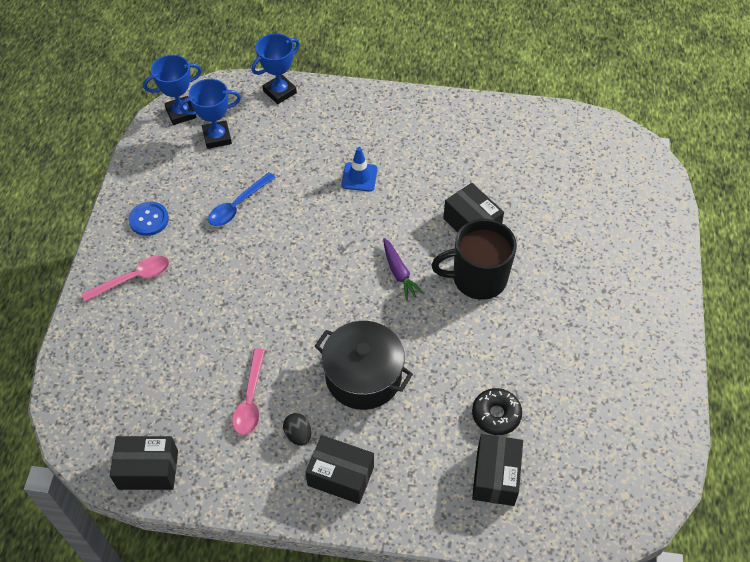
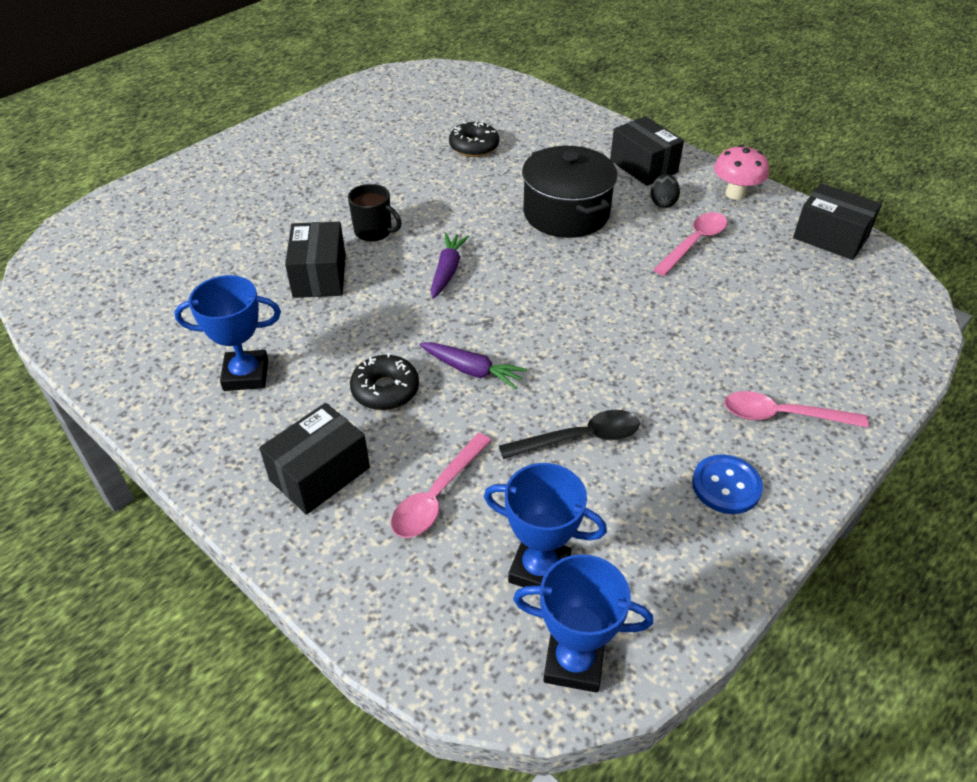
camera: 145 degrees left, 10 degrees down
(238, 205) = (579, 438): blue spoon -> black spoon
(245, 484) = (735, 194): none -> pink mushroom
(280, 92) = (369, 599): blue trophy -> blue trophy (246, 375)
(286, 142) = (437, 495): none -> pink spoon
(323, 213) = (472, 370): none -> purple carrot
(359, 177) = (385, 390): blue traffic cone -> black donut
(477, 278) = (374, 231): black mug -> black mug, size x0.56
(495, 476) = (514, 120): black box -> black box (320, 474)

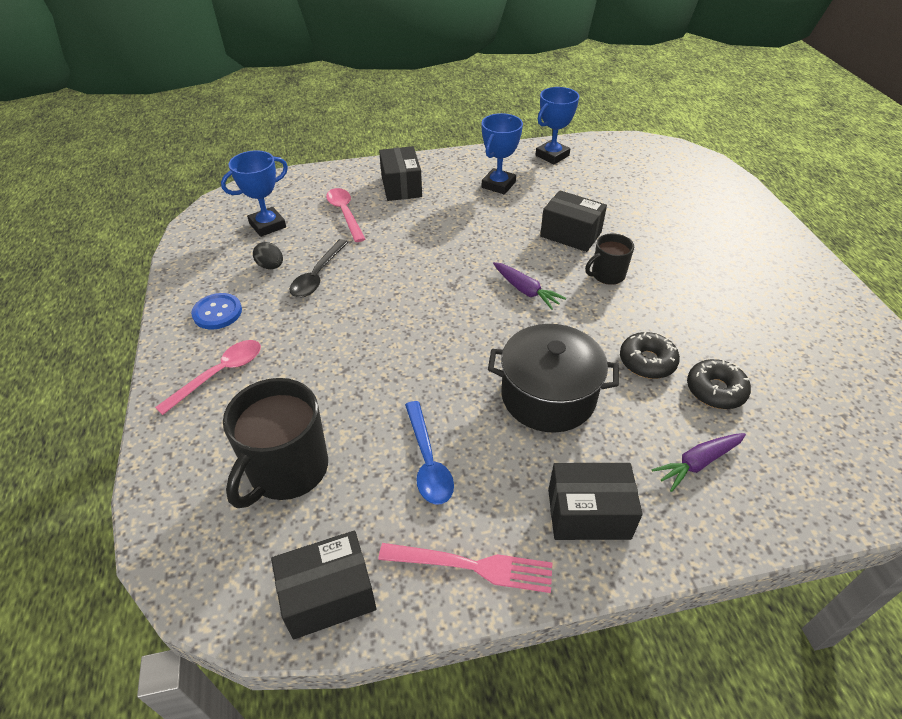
camera: 125 degrees right, 0 degrees up
(385, 390) = (436, 224): black donut -> black donut (647, 361)
(472, 370) = (415, 260): purple carrot -> purple carrot (697, 463)
(574, 662) = (218, 215): blue trophy -> blue trophy (552, 155)
(663, 202) = (509, 482): black egg -> black egg (271, 266)
(694, 243) = (427, 461): pink spoon -> blue spoon
(735, 194) = (473, 566): pink mushroom -> pink fork
(794, 306) = (287, 470): none -> black mug

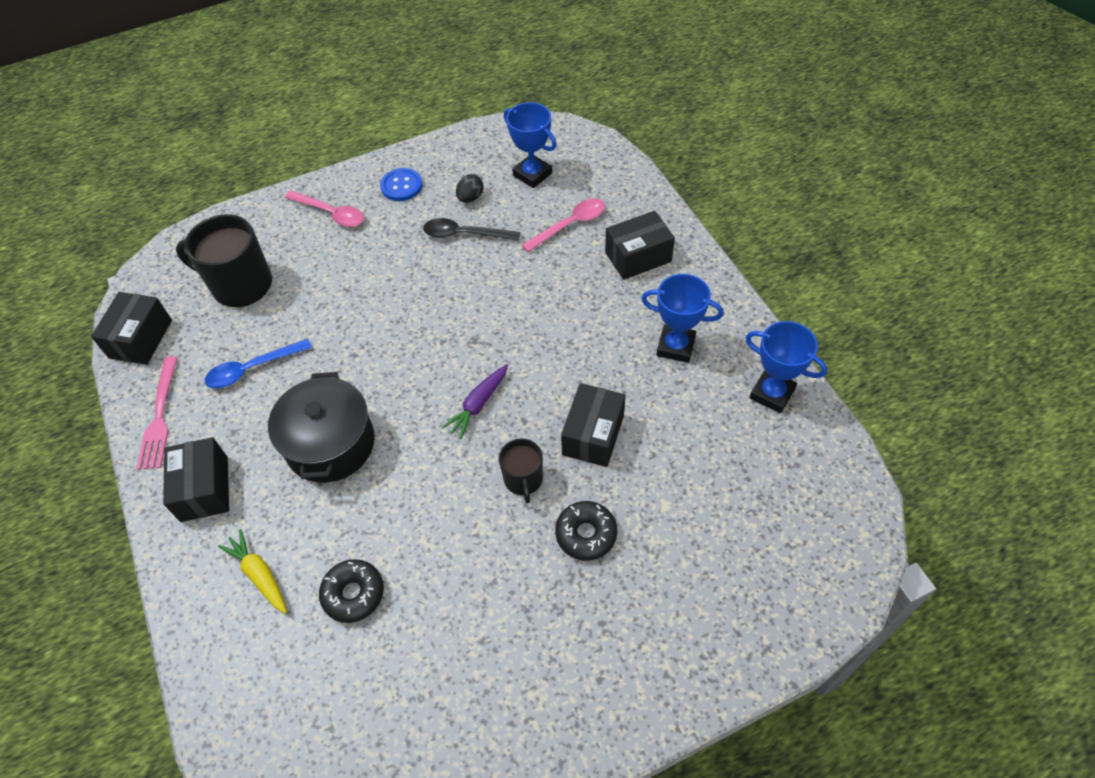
camera: 80 degrees right, 10 degrees up
(328, 595) = (141, 339): black box -> black box turned 45 degrees clockwise
(607, 275) = (523, 480): black mug -> black mug turned 150 degrees counterclockwise
(647, 361) = (387, 527): black donut -> black donut (586, 534)
(697, 463) = (259, 574): purple carrot -> yellow carrot

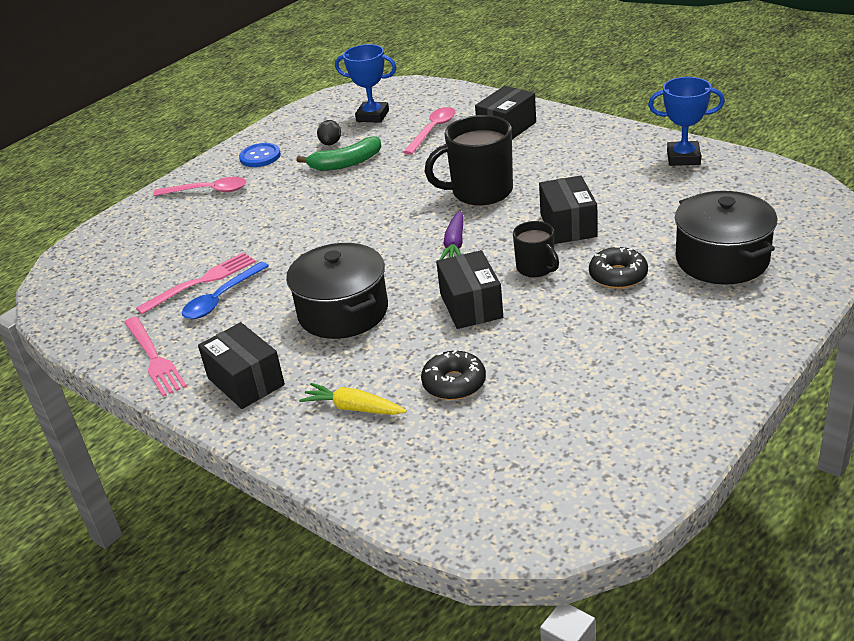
camera: 25 degrees left, 20 degrees down
(141, 339) = (85, 321): black box -> black box (471, 305)
(240, 285) = (159, 257): black mug -> black mug (480, 191)
(252, 337) = (202, 281): none -> pink fork
(465, 234) = (346, 163): black spoon -> green banana
(675, 346) = (585, 161): blue trophy -> none
(696, 569) = (722, 259): none -> black pot

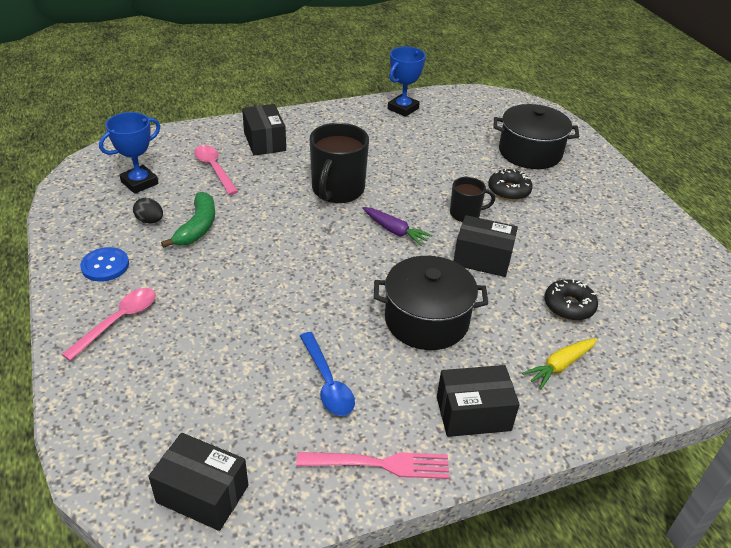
camera: 65 degrees left, 5 degrees up
(202, 281) = (283, 385): pink fork -> none
(568, 225) = (429, 179): black box -> black box (202, 494)

